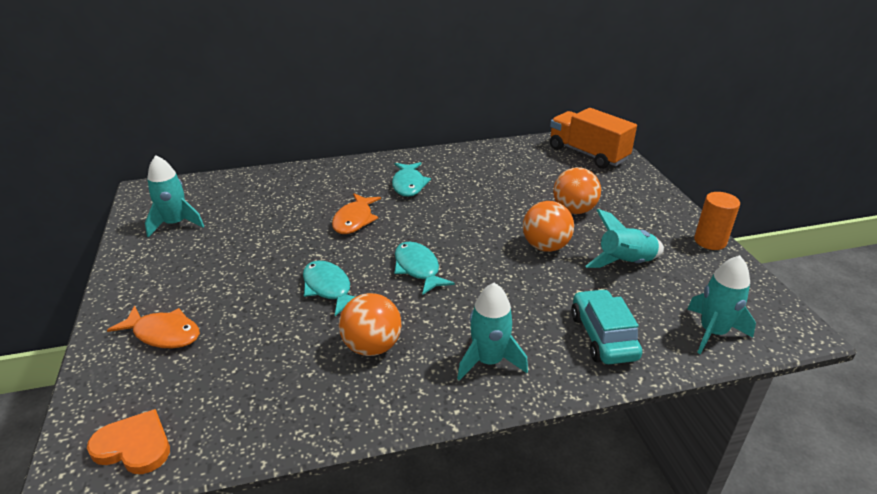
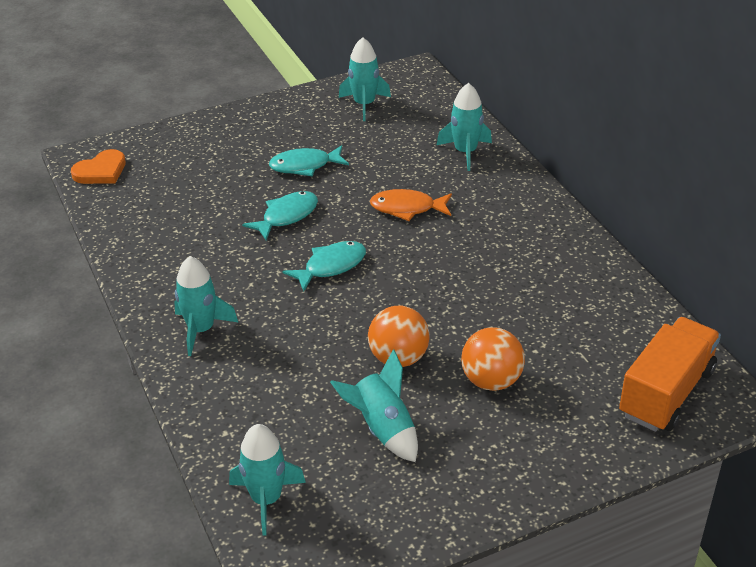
camera: 80 degrees right, 5 degrees up
(134, 446) = (101, 171): orange heart -> orange heart turned 45 degrees clockwise
(163, 334) = (212, 147): orange fish -> none
(293, 184) = (465, 152): none -> turquoise rocket
(372, 346) = (211, 257): orange ball -> none
(408, 184) = (498, 233): turquoise fish -> turquoise fish (305, 166)
(603, 336) = (246, 408): turquoise car -> none
(710, 241) = (458, 518): orange cylinder -> none

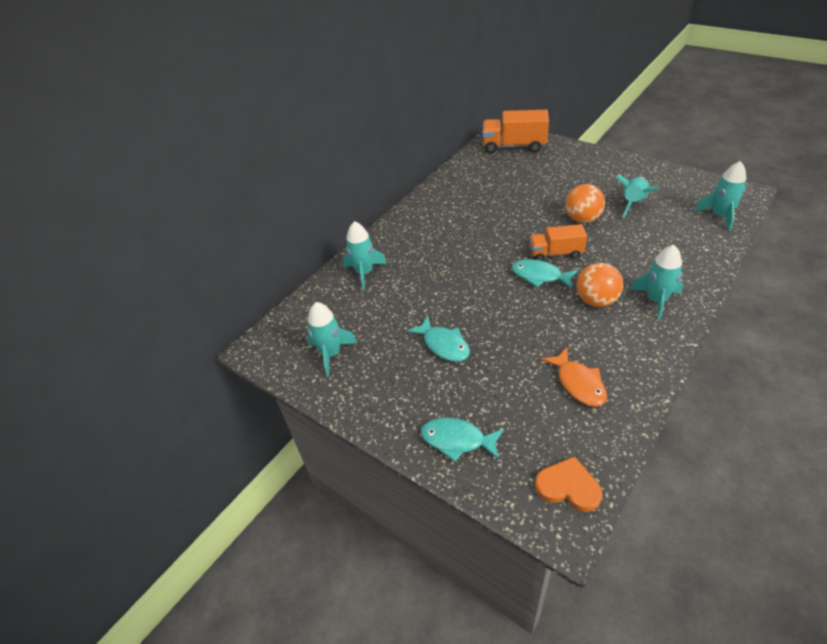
camera: 115 degrees left, 5 degrees up
(286, 216) = (511, 322): turquoise fish -> turquoise fish (457, 440)
(355, 298) = (555, 253): none -> orange truck
(407, 208) = (450, 271): orange fish -> orange fish (578, 383)
(491, 381) = (562, 187): orange ball -> orange ball (596, 300)

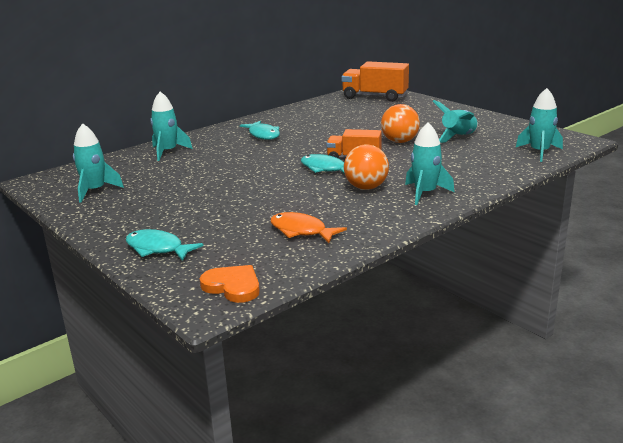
camera: 10 degrees right, 20 degrees down
(443, 345) = (198, 197): turquoise fish -> turquoise fish (263, 135)
(578, 383) = (301, 231): orange fish -> orange fish turned 135 degrees clockwise

